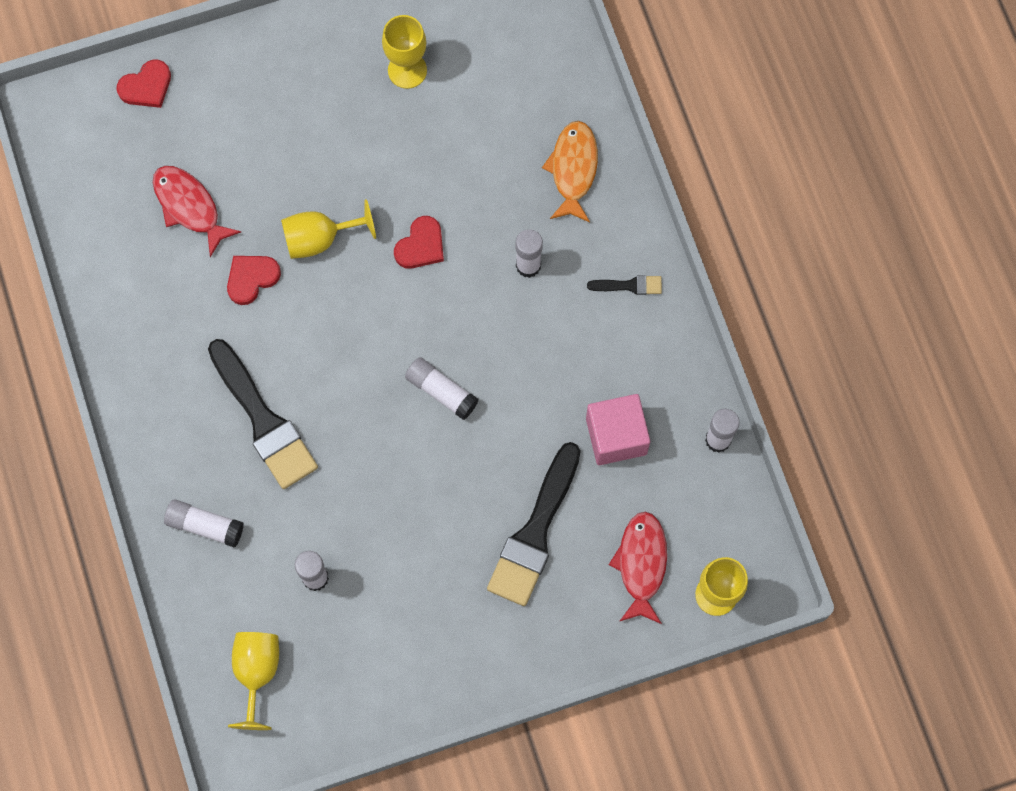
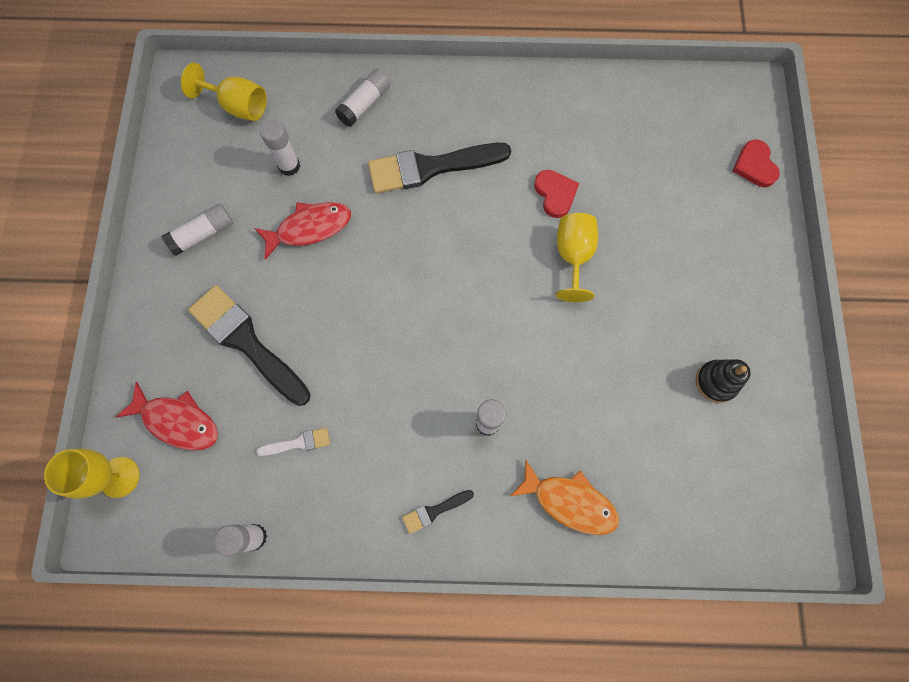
camera: 110 degrees right, 0 degrees up
(189, 207) = (634, 167): red fish -> red fish (309, 228)
(407, 70) = (716, 382): yellow goblet -> black stacking toy
(421, 245) = (539, 336): red heart -> none
(441, 391) = (400, 309): white glue stick -> white glue stick (203, 234)
(616, 436) = (298, 443): pink cube -> white brush
(629, 285) = (434, 511): black brush -> black brush turned 45 degrees clockwise

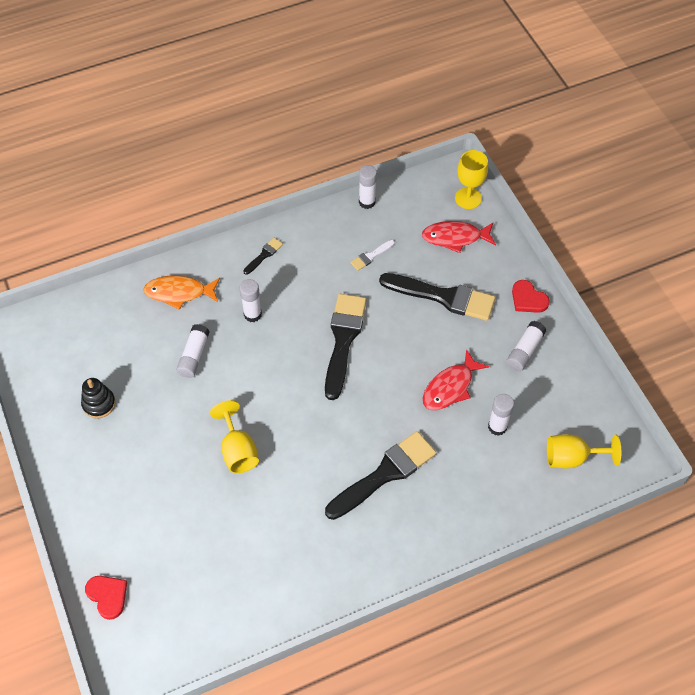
camera: 155 degrees right, 15 degrees down
(365, 104) = (471, 505): white glue stick -> white glue stick (194, 356)
(395, 338) = (343, 340): none -> black brush
(555, 194) = (272, 495): red heart -> red heart (528, 299)

